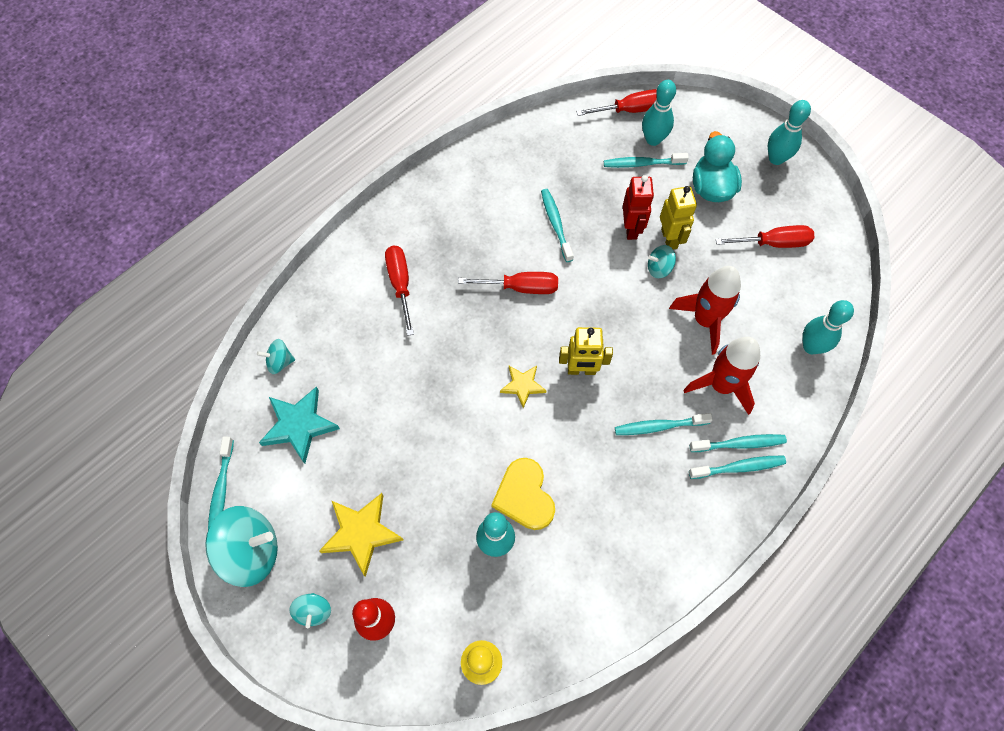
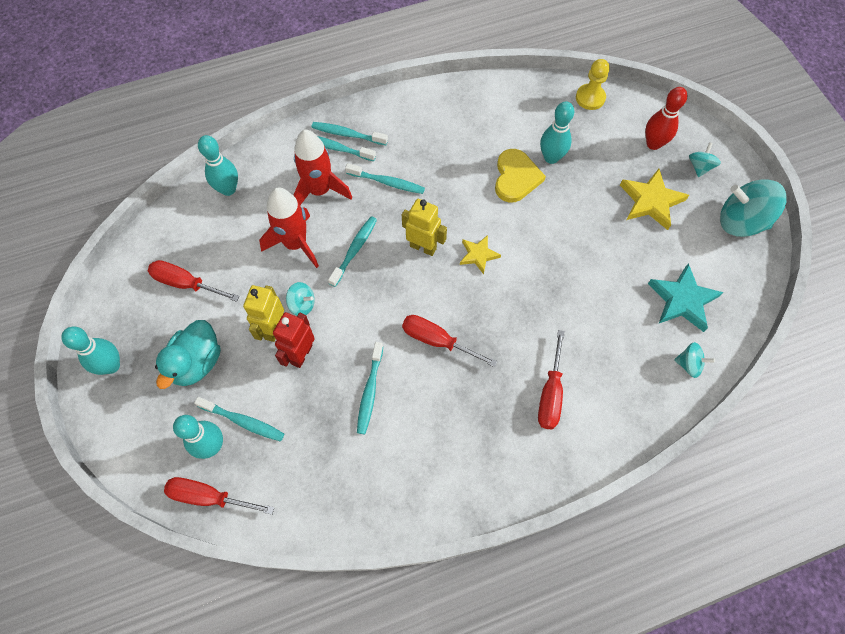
camera: 155 degrees left, 0 degrees up
(221, 490) = (759, 275): turquoise toothbrush -> turquoise toothbrush (354, 250)

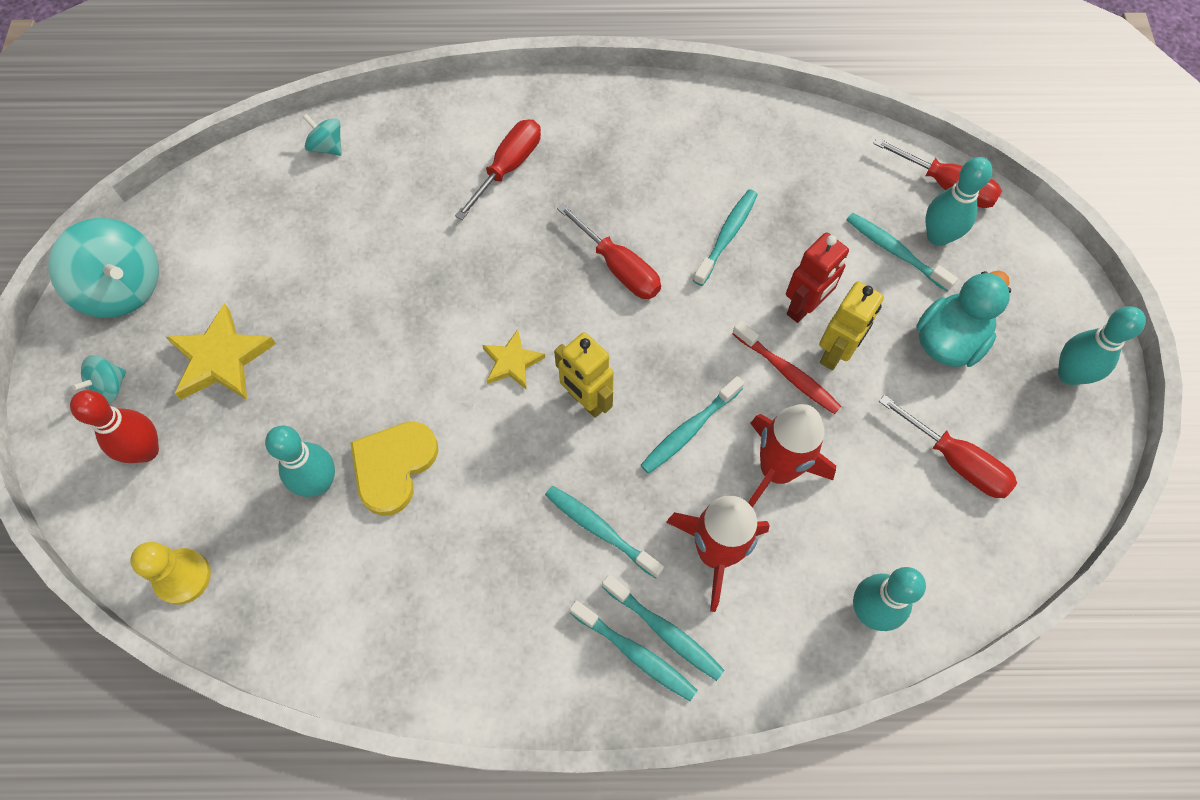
camera: 160 degrees left, 0 degrees up
(302, 304) = (787, 373): turquoise spinning top -> red toothbrush
(682, 300) = (280, 216): turquoise star -> none

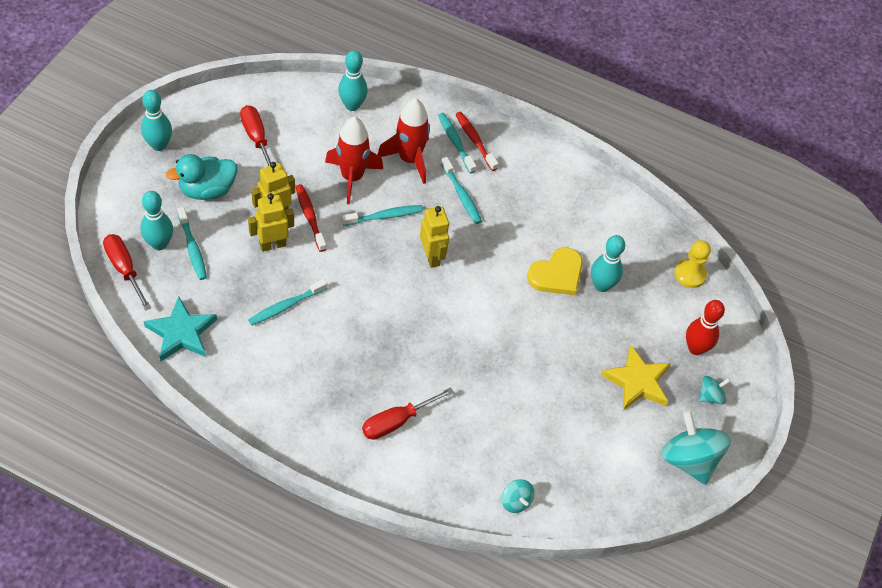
camera: 160 degrees left, 10 degrees down
(512, 362) = (463, 296): yellow star -> none
(618, 267) = (366, 320): red screwdriver -> none
(635, 654) = (475, 141): turquoise toothbrush -> red toothbrush
(804, 307) = (272, 245): red robot -> yellow robot
(818, 147) = (181, 333): none -> turquoise star

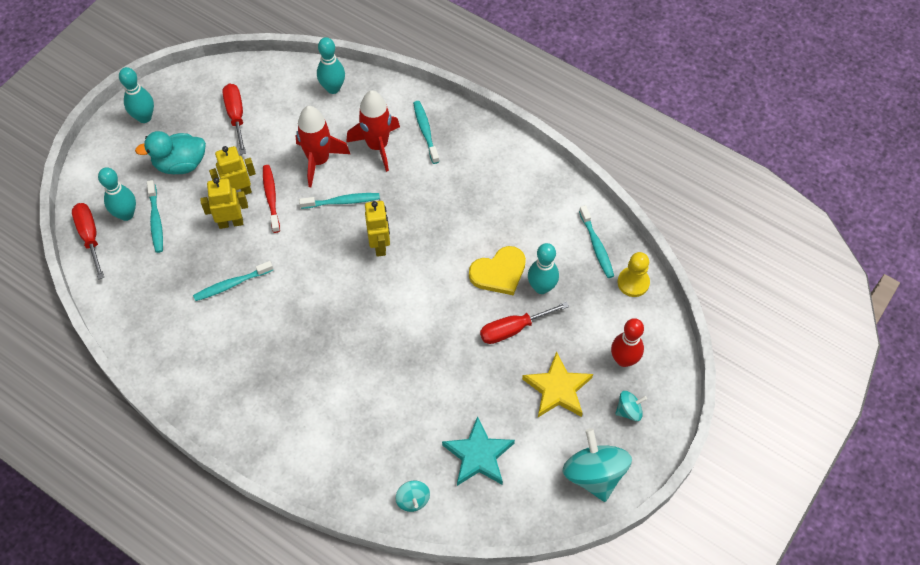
camera: 15 degrees right, 5 degrees up
(181, 333) = (130, 303): turquoise star -> turquoise star (478, 455)
(397, 421) = (314, 408): red screwdriver -> red screwdriver (513, 329)
(461, 195) = (421, 185): turquoise toothbrush -> turquoise toothbrush (596, 246)
(475, 141) = (445, 131): red toothbrush -> none

